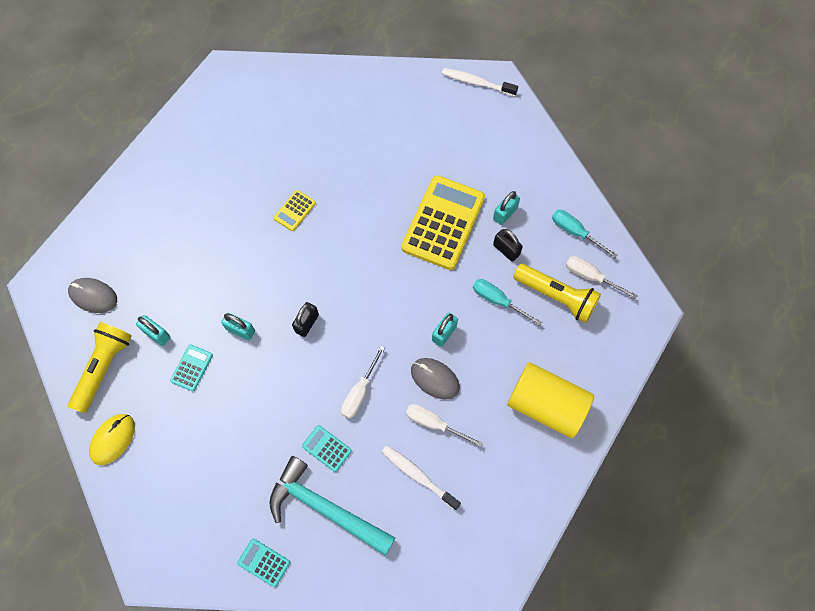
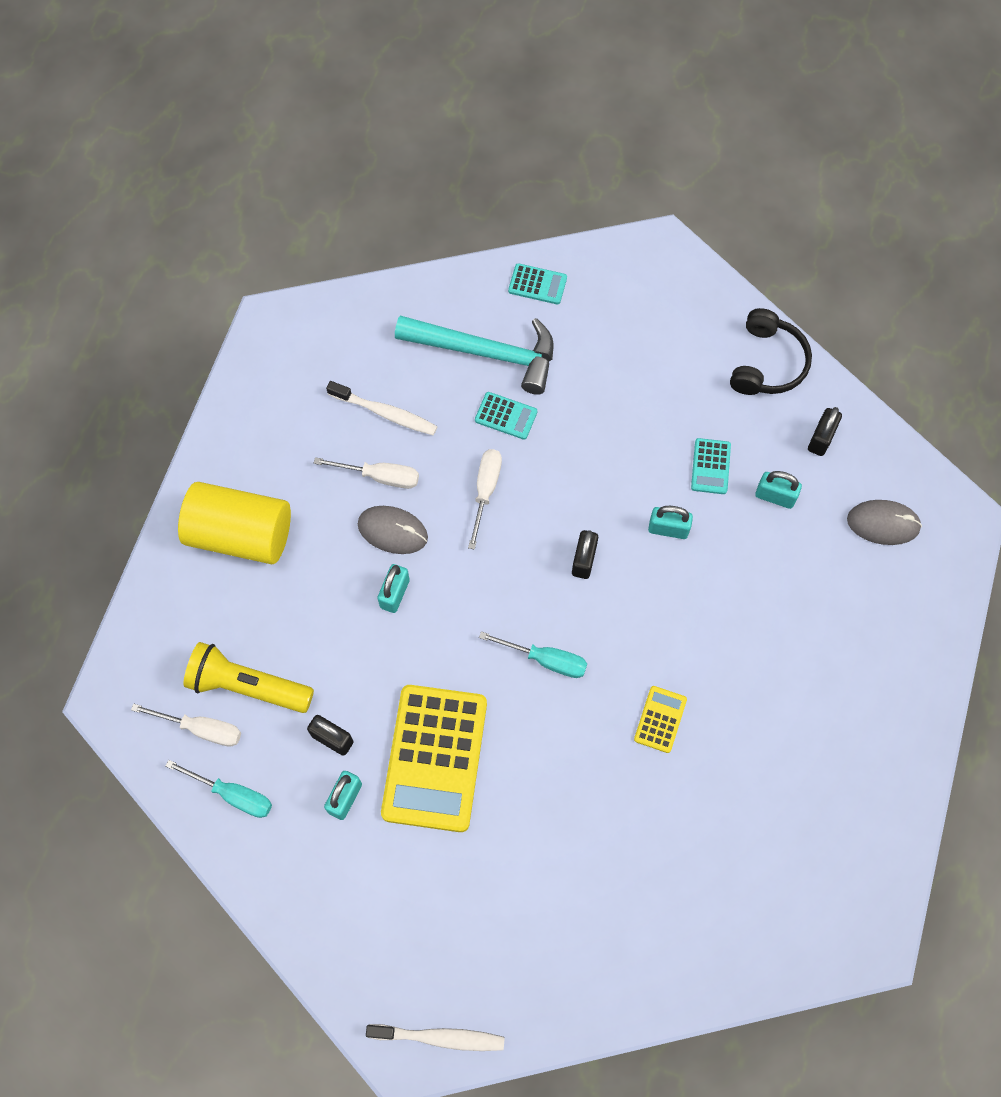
camera: 165 degrees right, 0 degrees up
(104, 368) = (821, 438): yellow flashlight -> black padlock
(113, 439) = (767, 363): yellow mouse -> black headphones
(498, 301) = (330, 658): turquoise screwdriver -> turquoise screwdriver (546, 660)

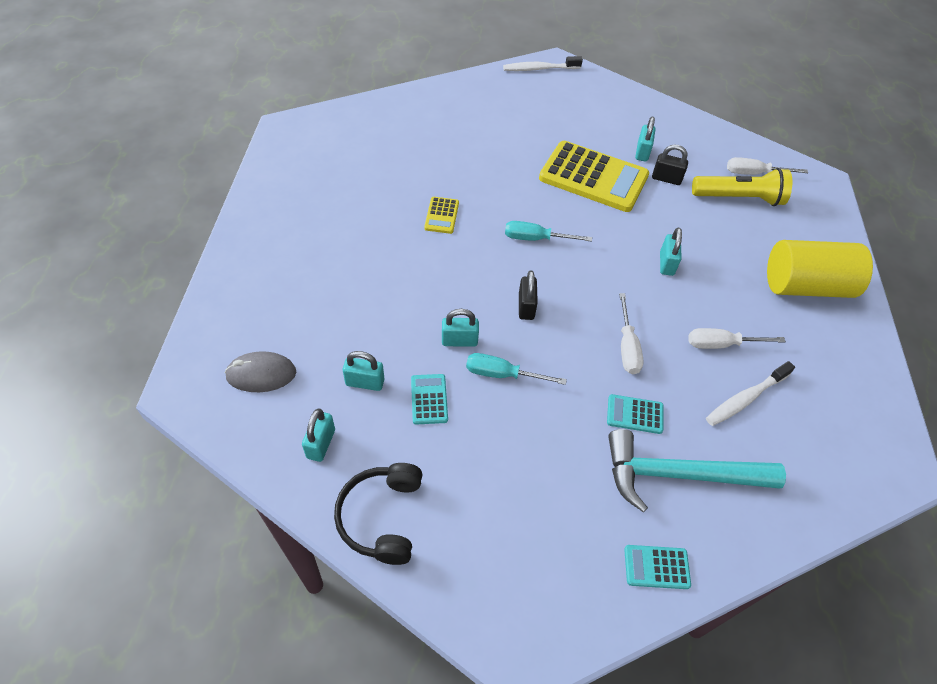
camera: 165 degrees right, 15 degrees down
(233, 794) = (713, 146): turquoise screwdriver -> turquoise screwdriver (502, 374)
(385, 413) = (745, 398): white toothbrush -> white toothbrush turned 45 degrees counterclockwise
(393, 531) = (690, 305): grey mouse -> none
(435, 758) = (593, 177): yellow calculator -> yellow calculator turned 120 degrees clockwise
(821, 438) = (321, 444): black padlock -> turquoise padlock

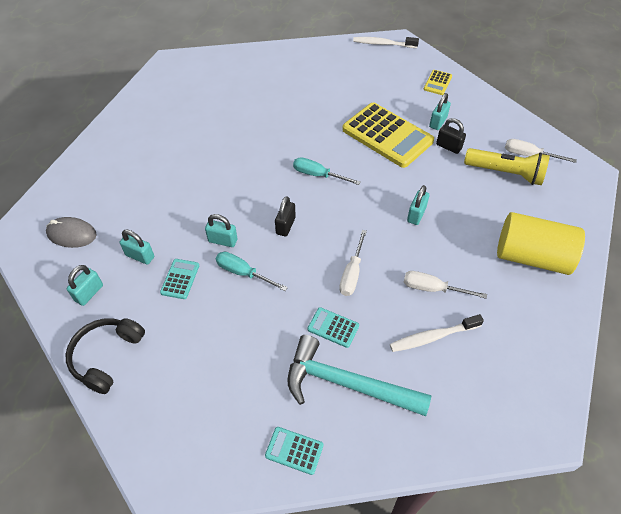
camera: 20 degrees right, 0 degrees up
(441, 215) = (253, 144): yellow calculator -> yellow calculator (437, 83)

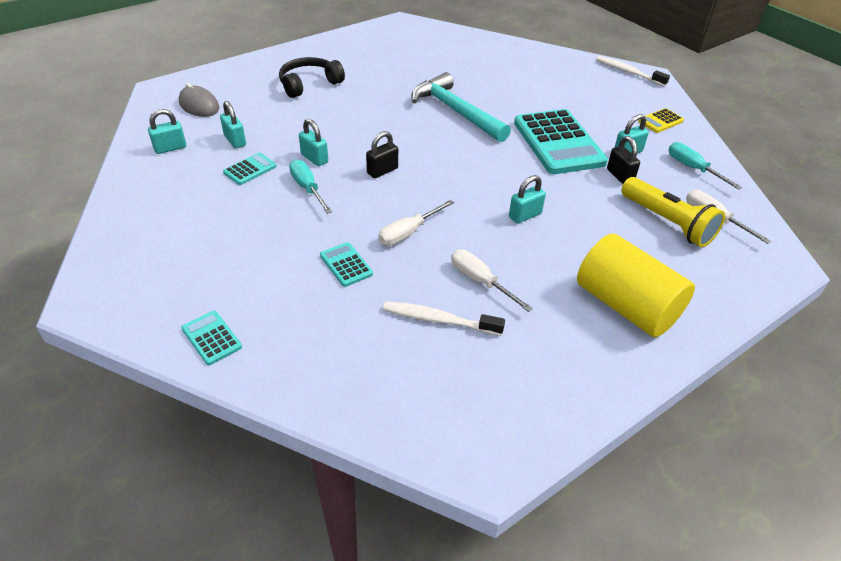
camera: 30 degrees right, 10 degrees down
(106, 356) = (137, 195): black headphones -> black headphones (309, 84)
(318, 175) = (453, 146): turquoise screwdriver -> turquoise screwdriver (693, 168)
(346, 384) = (313, 313): turquoise hammer -> turquoise hammer (455, 111)
(387, 135) = (558, 143): yellow calculator -> turquoise calculator

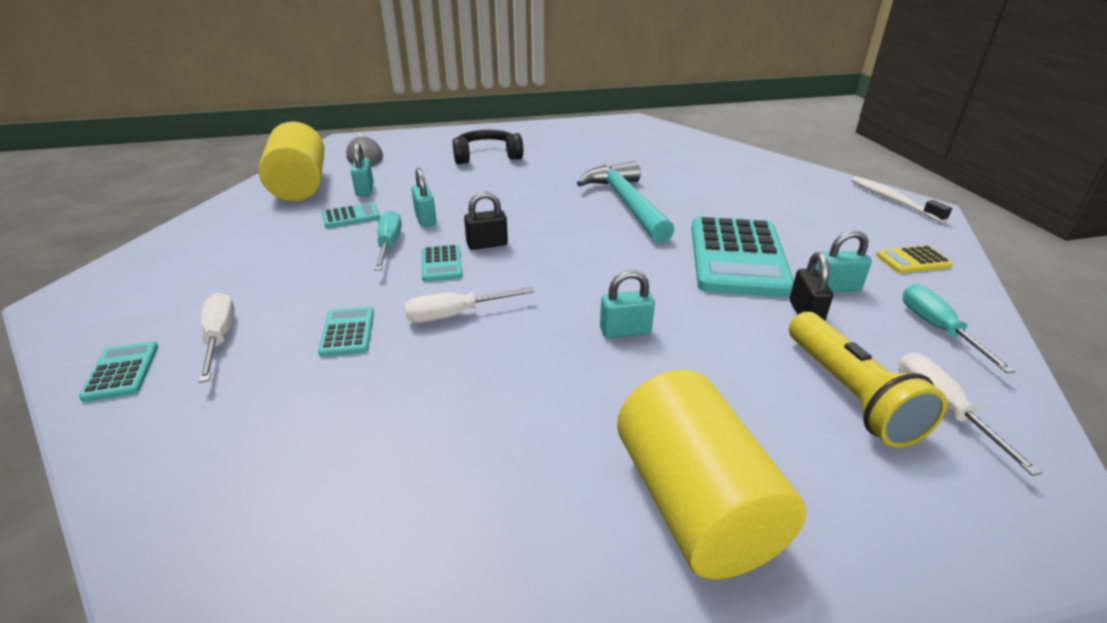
camera: 25 degrees right, 10 degrees down
(170, 148) = (300, 185): turquoise padlock -> yellow cylinder
(363, 195) = (441, 264): none -> turquoise calculator
(438, 320) = (391, 433): white toothbrush -> none
(480, 281) = (493, 398): white screwdriver -> white screwdriver (219, 338)

